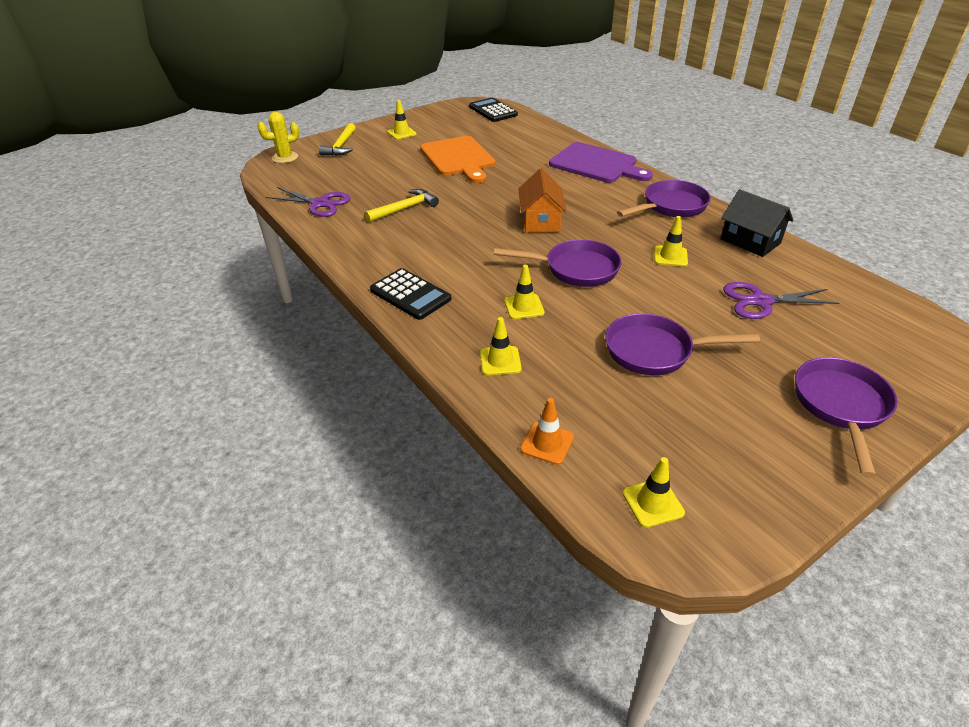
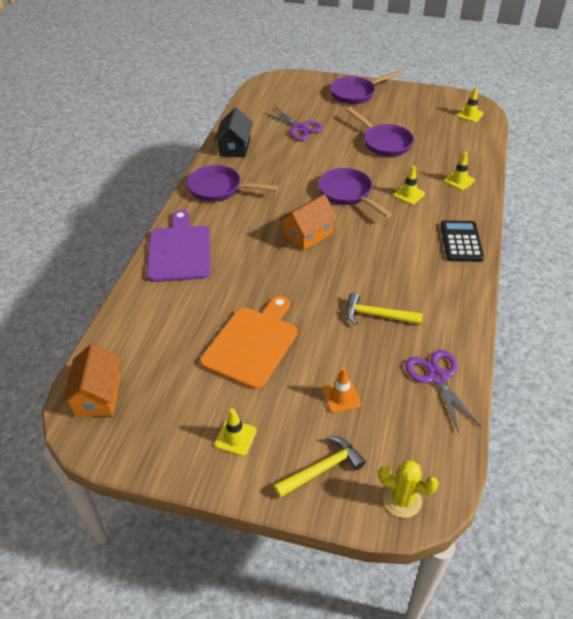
camera: 130 degrees left, 5 degrees up
(493, 111) = (98, 396): black calculator -> orange house
(547, 443) = (482, 146): orange traffic cone -> orange traffic cone (341, 397)
(670, 256) = (288, 167): yellow traffic cone -> none

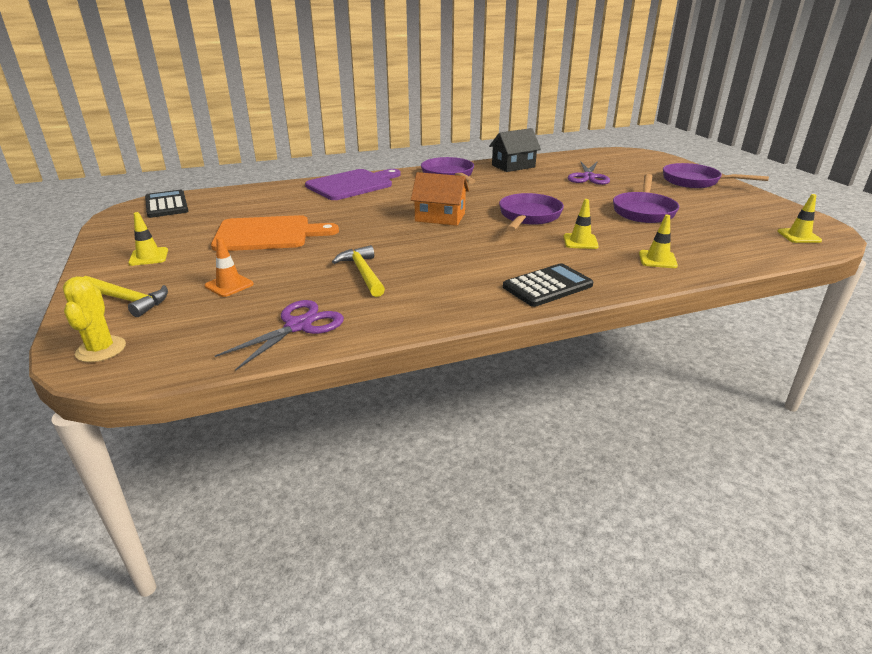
camera: 55 degrees right, 15 degrees down
(98, 396) = (166, 205): orange house -> black calculator

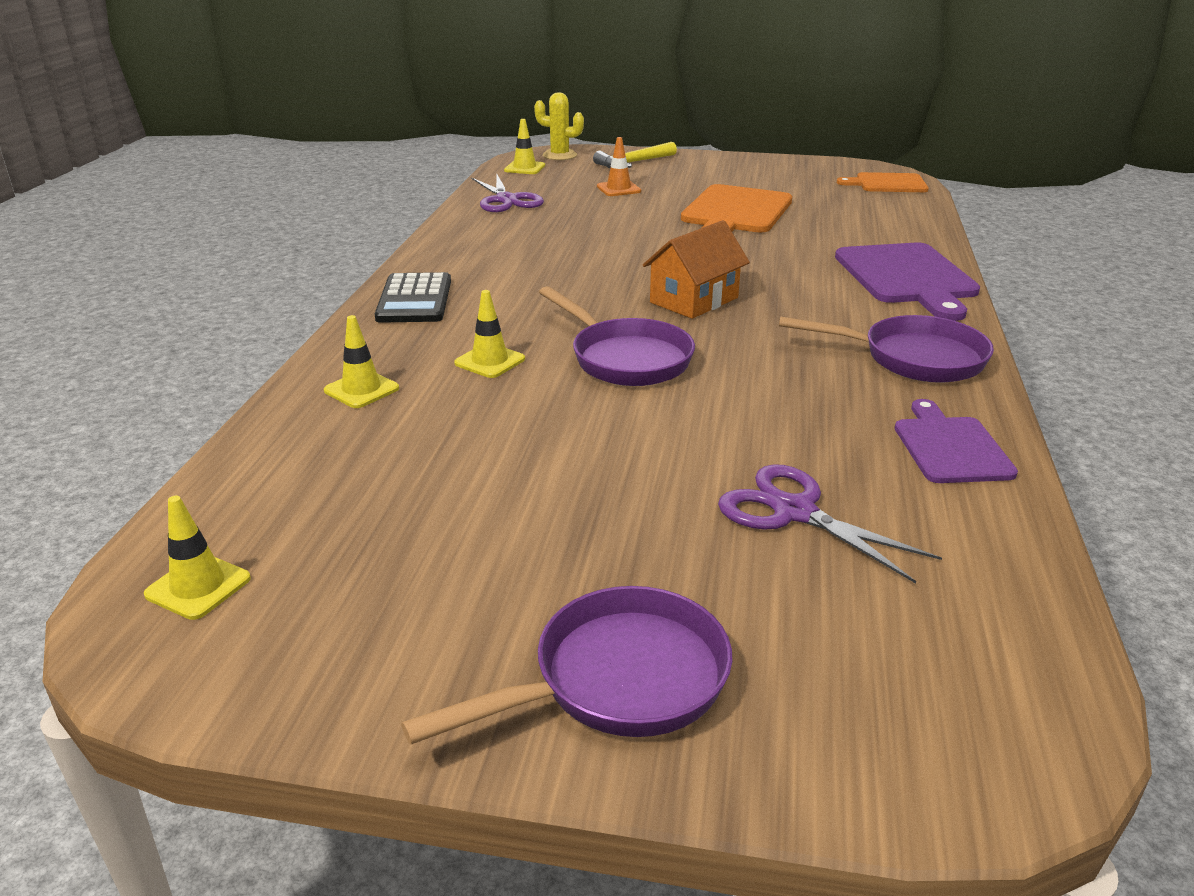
camera: 120 degrees right, 0 degrees up
(149, 257) = (723, 171): yellow traffic cone -> yellow traffic cone (524, 168)
(166, 205) = (887, 183): black calculator -> orange cutting board
(362, 273) = (574, 233): yellow hammer -> none
(513, 166) = (950, 447): black house -> purple cutting board
(643, 211) = (527, 474): purple pan -> none

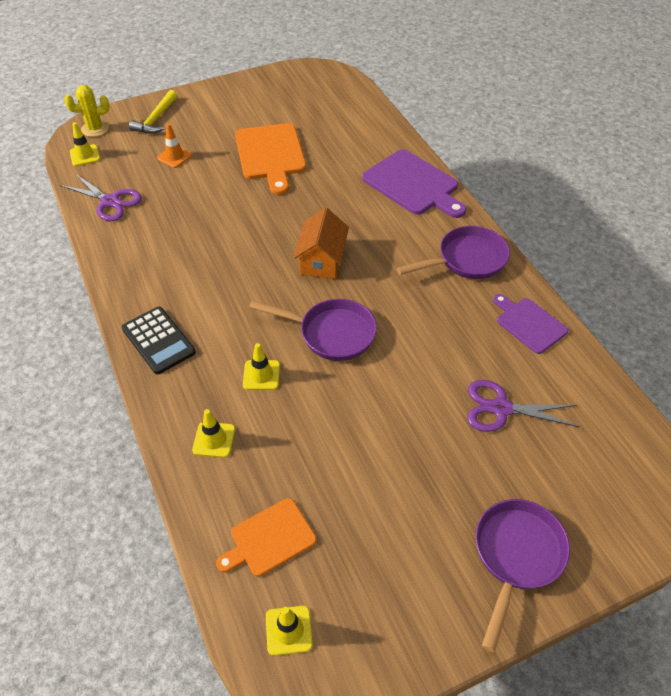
camera: 35 degrees left, 20 degrees up
(887, 183) = (333, 85): orange cutting board -> orange cutting board (269, 539)

